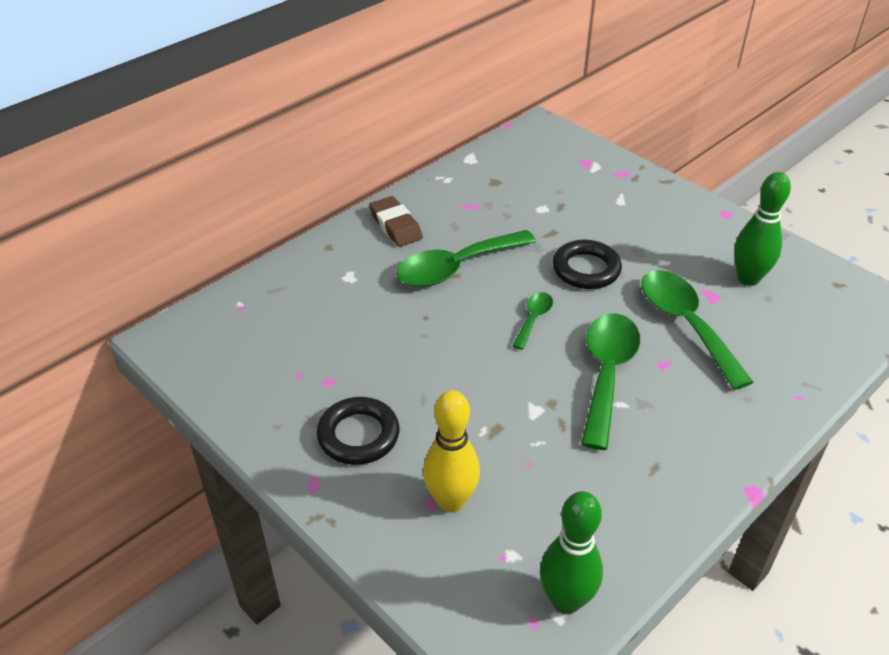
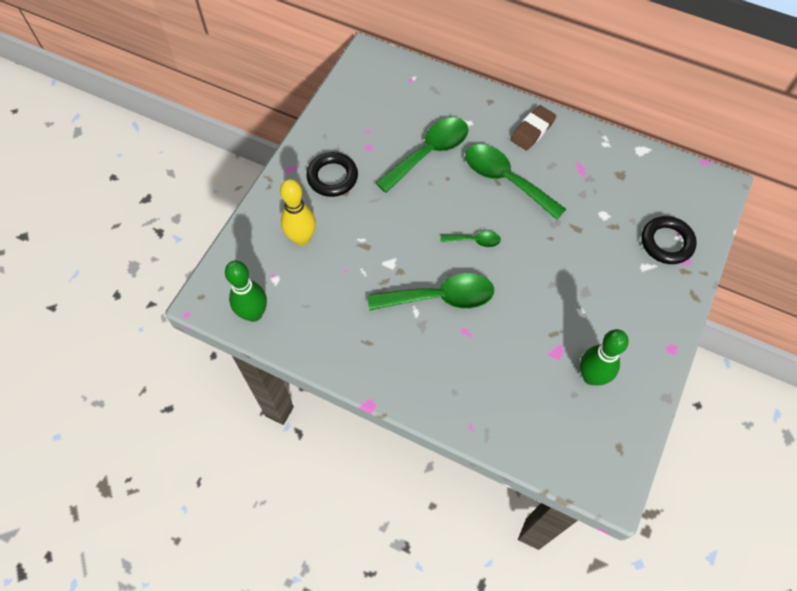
camera: 70 degrees right, 20 degrees up
(586, 269) = (544, 261): black ring -> black ring (666, 242)
(685, 324) = (514, 339): green spoon -> green spoon (429, 153)

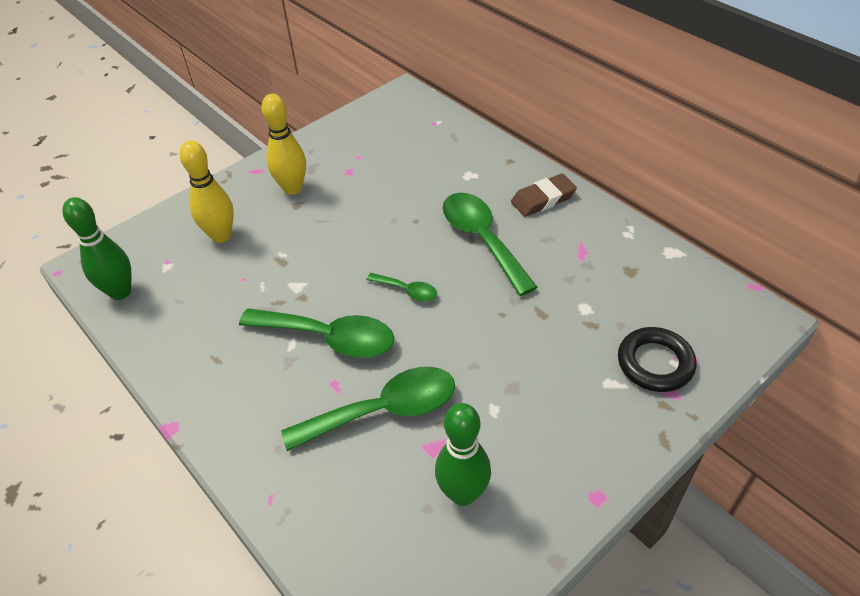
camera: 25 degrees right, 15 degrees down
(332, 177) = (292, 188): black ring -> yellow bowling pin
(429, 153) = (410, 192): green spoon -> green spoon (384, 410)

